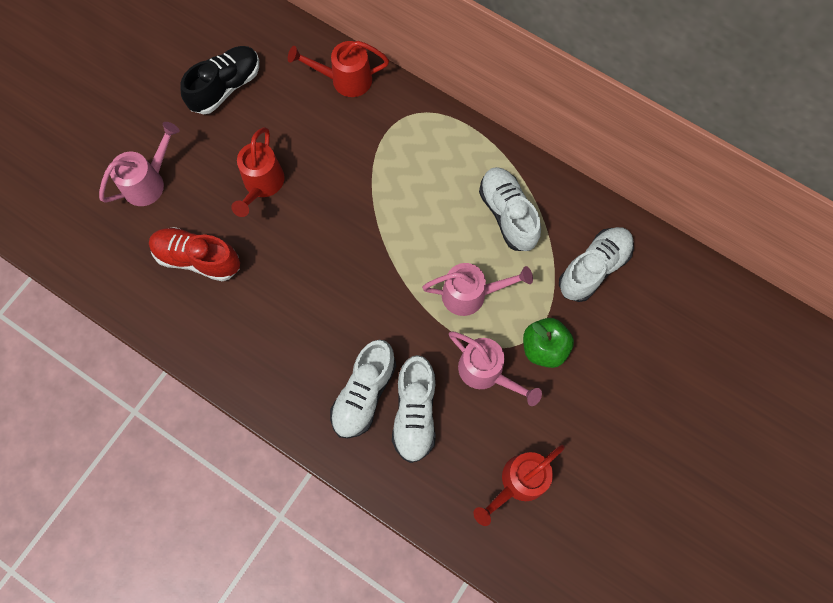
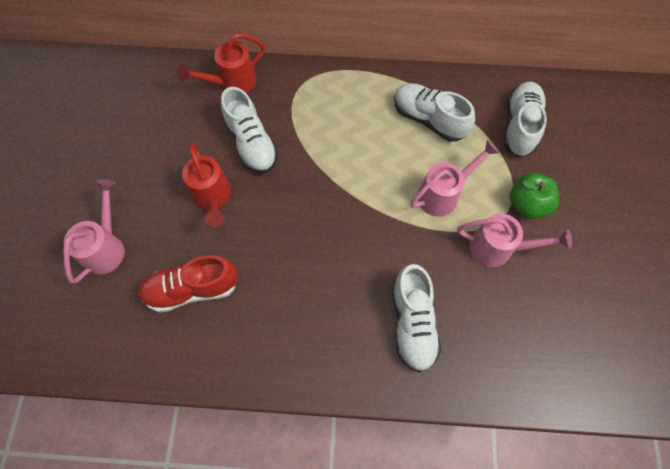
camera: 30 degrees left, 5 degrees down
(226, 87) = (132, 135): black shoe -> none
(415, 413) = (465, 314): white shoe -> white shoe (251, 143)
(518, 482) = (585, 322): red watering can -> none

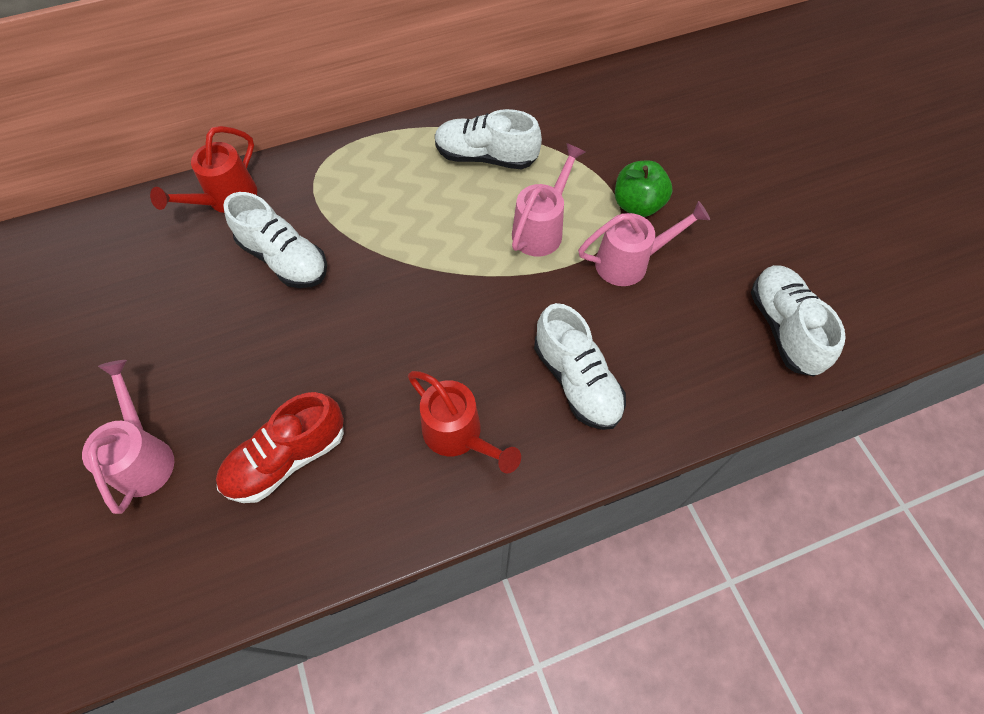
camera: 25 degrees left, 5 degrees down
(212, 197) = (263, 339): red watering can -> red watering can (458, 435)
(520, 126) = (589, 128): white shoe -> white shoe (783, 328)

